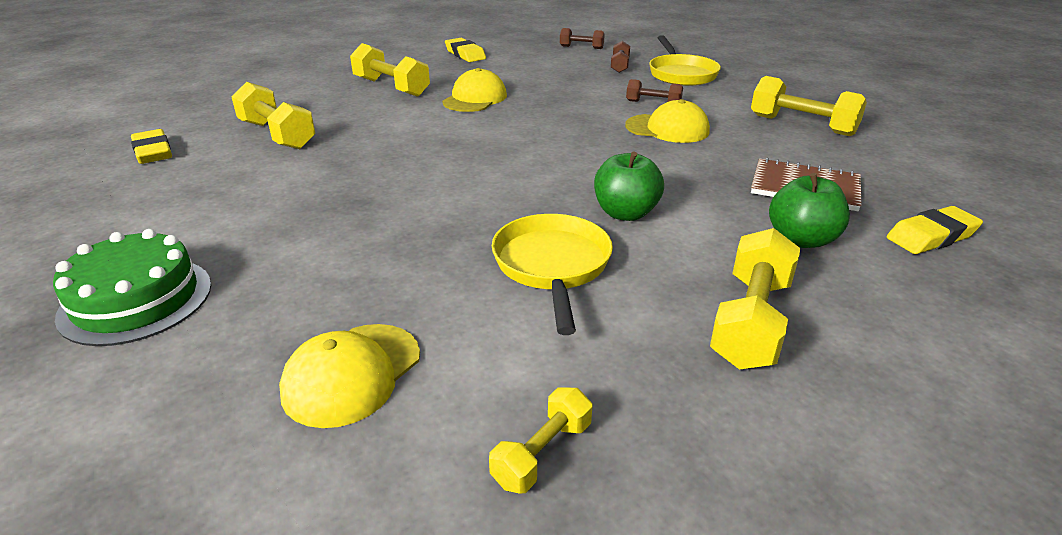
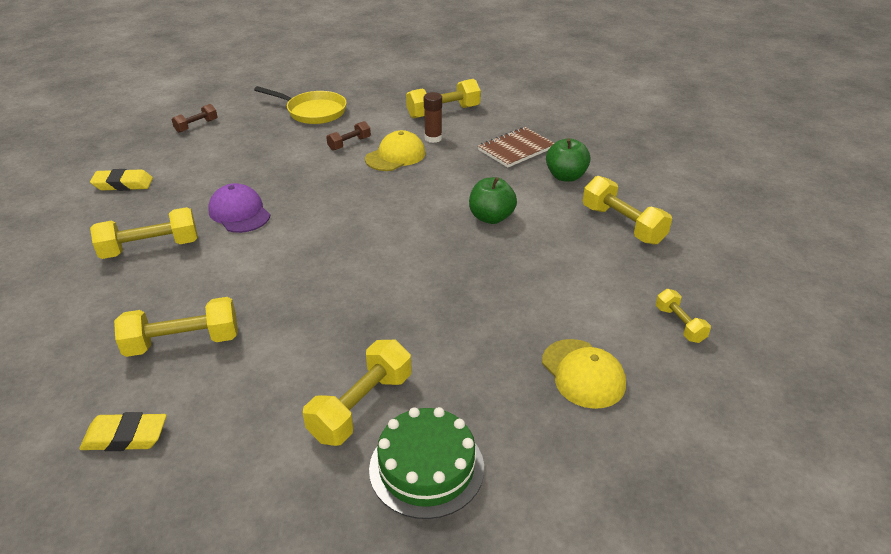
camera: 60 degrees left, 5 degrees up
(223, 235) = (361, 406): none -> yellow dumbbell
(475, 99) = (239, 213): yellow cap -> purple cap
(552, 266) = (528, 266): yellow pan -> none
(620, 66) = (262, 127): brown dumbbell -> none
(736, 136) = (433, 138): none -> brown glue stick
(931, 236) = (591, 142): yellow eraser -> none

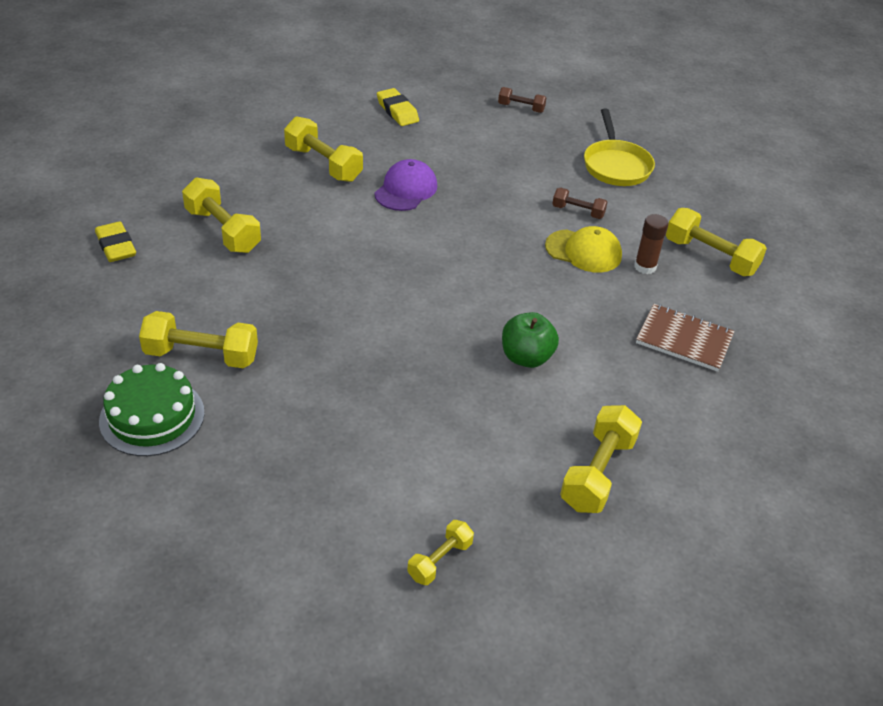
camera: 60 degrees right, 5 degrees up
(566, 176) = (661, 398): green apple -> none
(583, 373) = (316, 493): yellow cap -> none

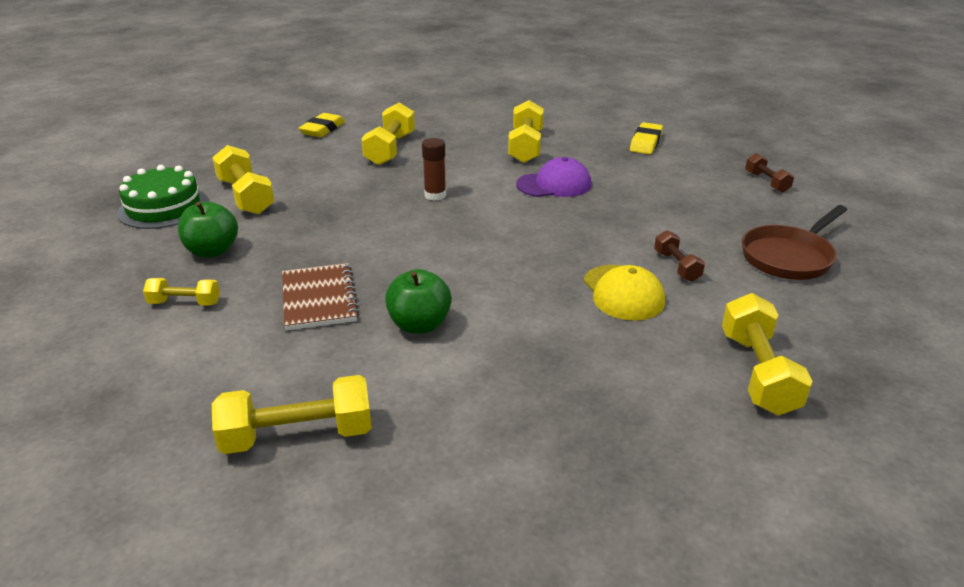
camera: 55 degrees right, 10 degrees down
(286, 417) = (212, 251): none -> green apple
(440, 560) = (96, 389): yellow dumbbell -> yellow dumbbell (185, 303)
(616, 165) = (789, 257): yellow pan -> brown pan
(645, 267) = (662, 337): brown glue stick -> brown glue stick (435, 195)
(684, 339) = (585, 411): brown notebook -> brown notebook (319, 299)

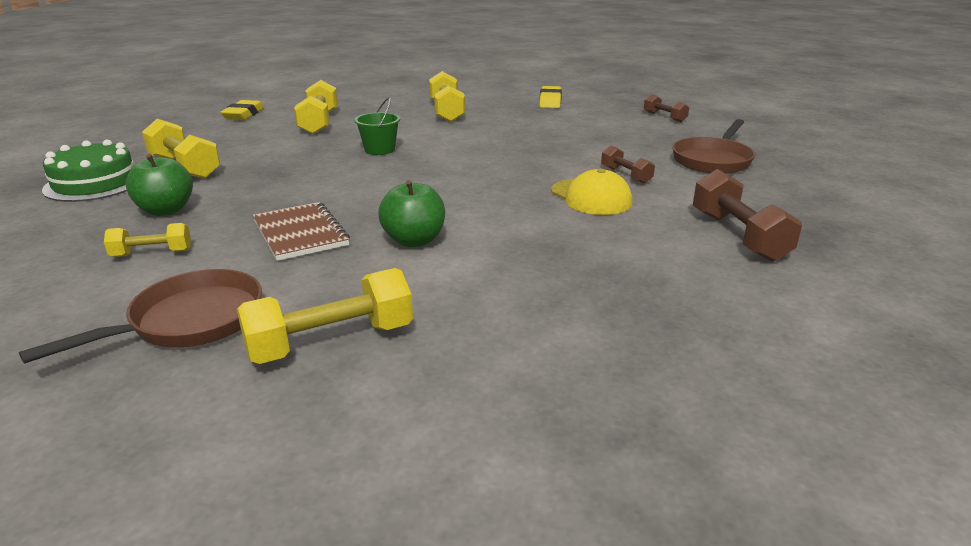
camera: 15 degrees left, 5 degrees down
(189, 390) = (189, 322): none -> brown pan
(435, 195) = (379, 150): brown glue stick -> green bucket
(554, 184) = (486, 133): purple cap -> none
(758, 372) = (738, 236): yellow dumbbell -> brown dumbbell

